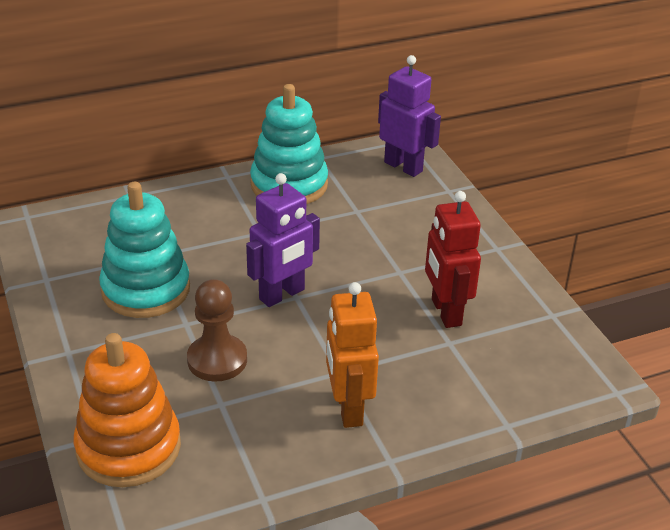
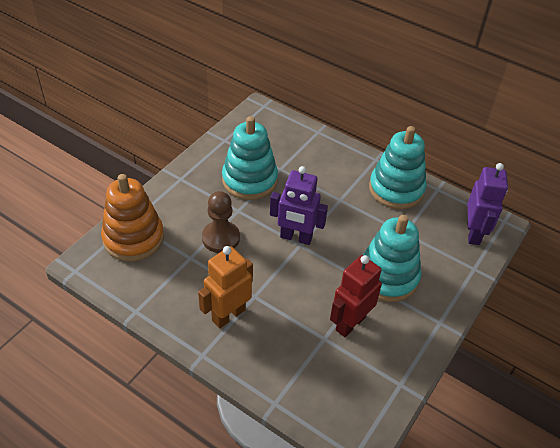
camera: 55 degrees right, 10 degrees up
(407, 253) = (387, 277): none -> turquoise stacking toy

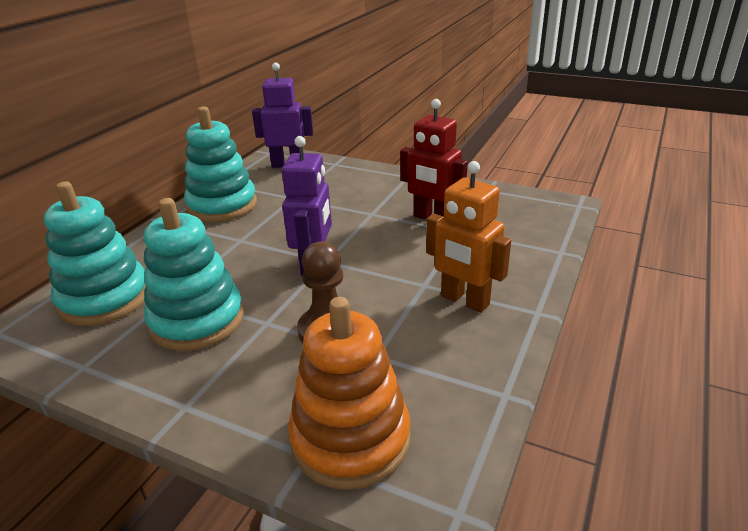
camera: 95 degrees left, 15 degrees down
(387, 277) = (360, 203): turquoise stacking toy -> turquoise stacking toy (105, 298)

